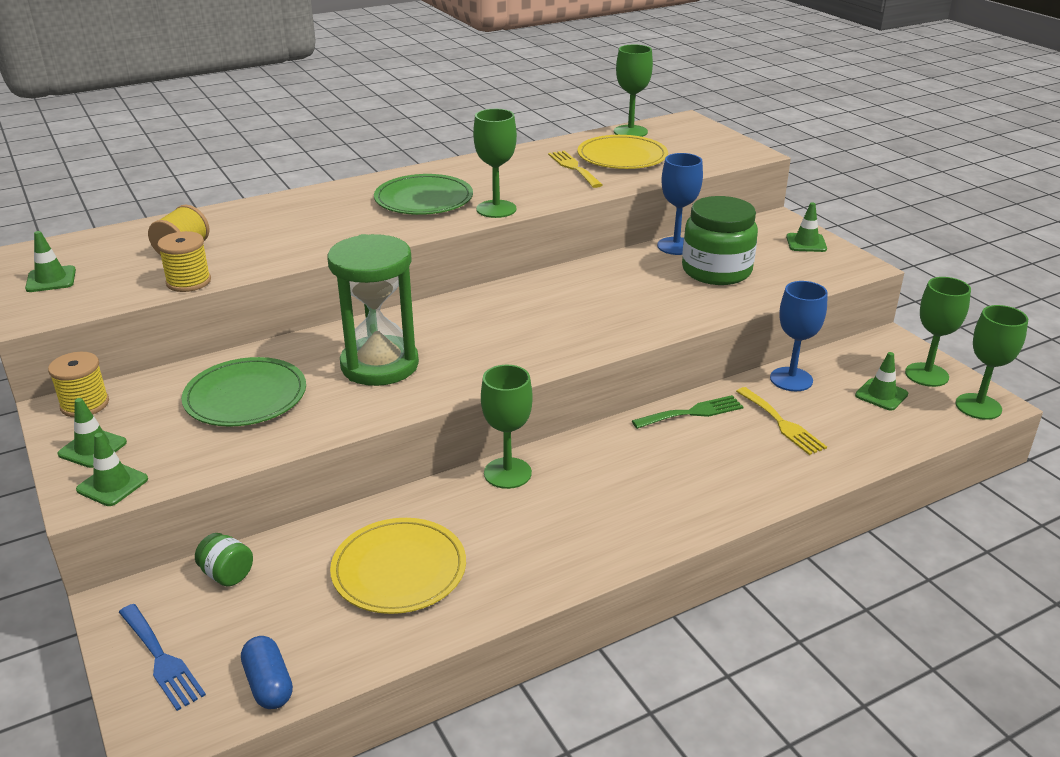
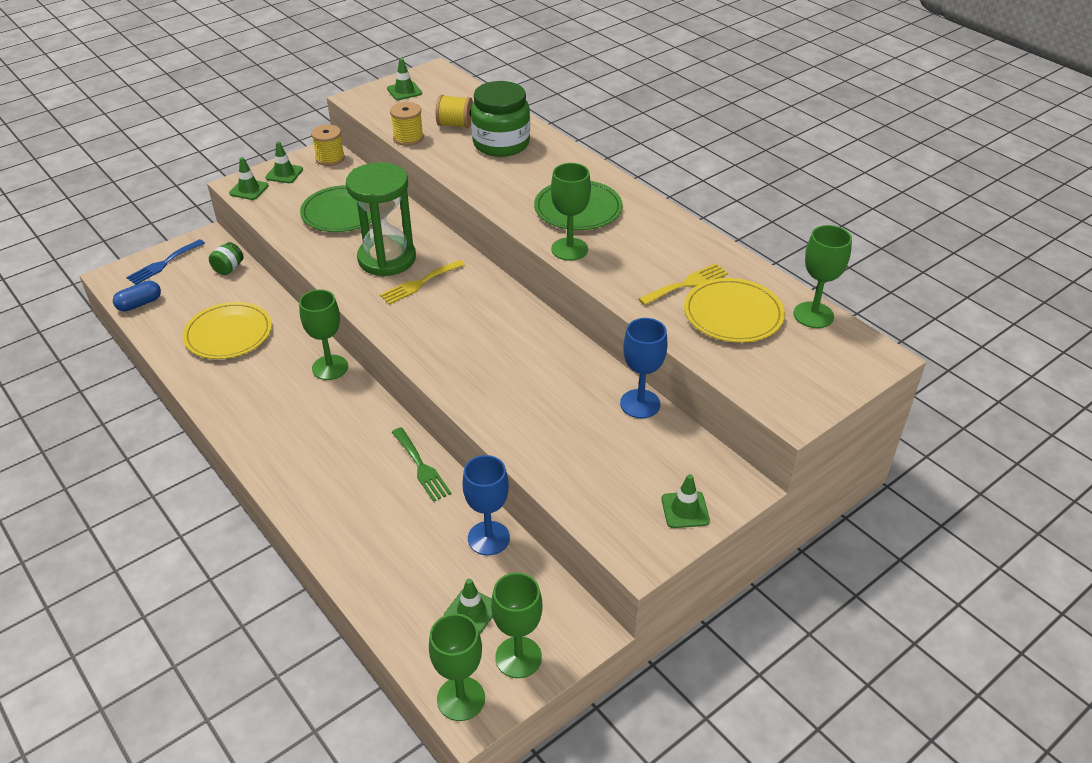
camera: 80 degrees right, 10 degrees up
(716, 271) = (591, 435): green jar -> green jar (501, 143)
(782, 423) = (411, 529): yellow fork -> yellow fork (419, 283)

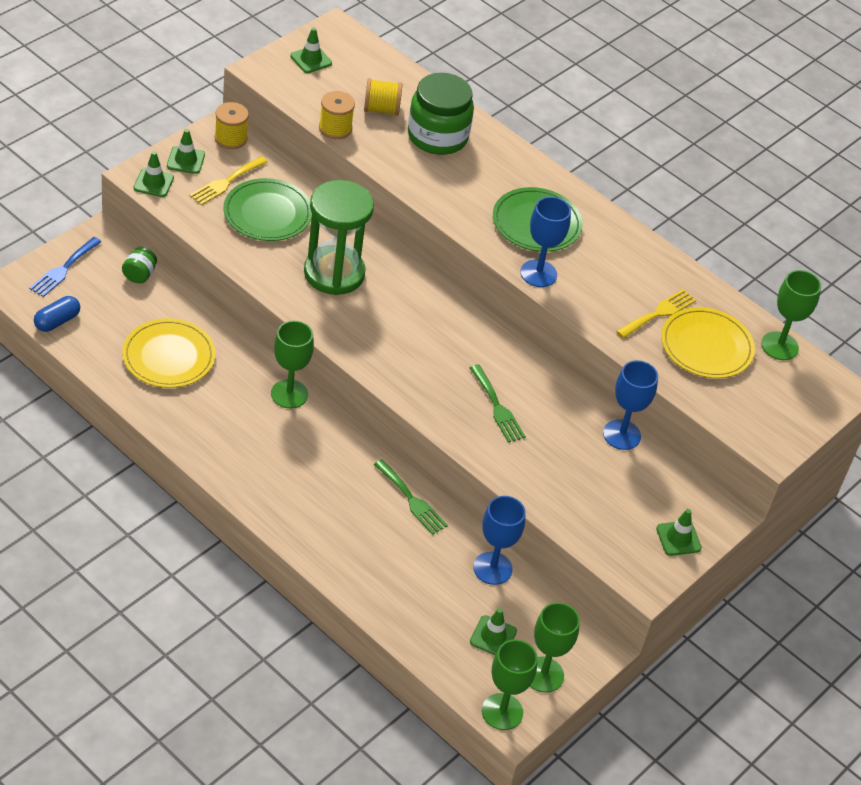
camera: 15 degrees left, 5 degrees up
(419, 283) = (377, 303): yellow fork -> yellow fork (226, 182)
(514, 375) = (497, 407): none -> green fork
(569, 249) = (538, 273): green goblet -> blue goblet

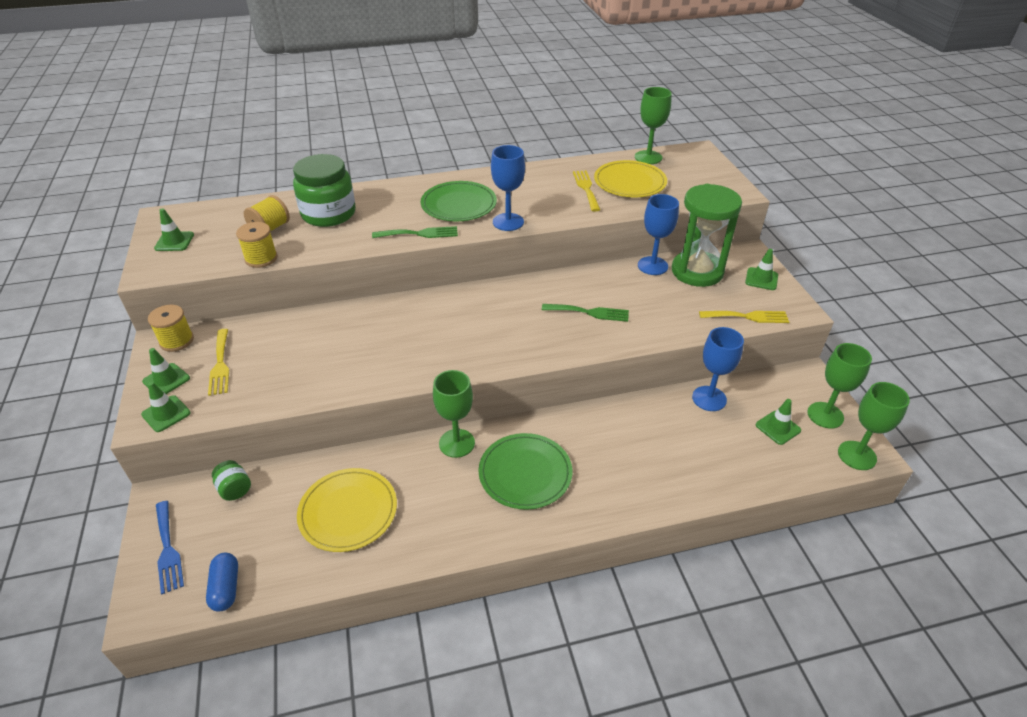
camera: 50 degrees left, 5 degrees down
(267, 213) = (281, 354): green plate -> green plate (525, 473)
(334, 273) = (383, 342): green hourglass -> green hourglass (697, 271)
(412, 500) = (617, 415): green fork -> green fork (419, 234)
(597, 541) = (747, 317): none -> yellow fork

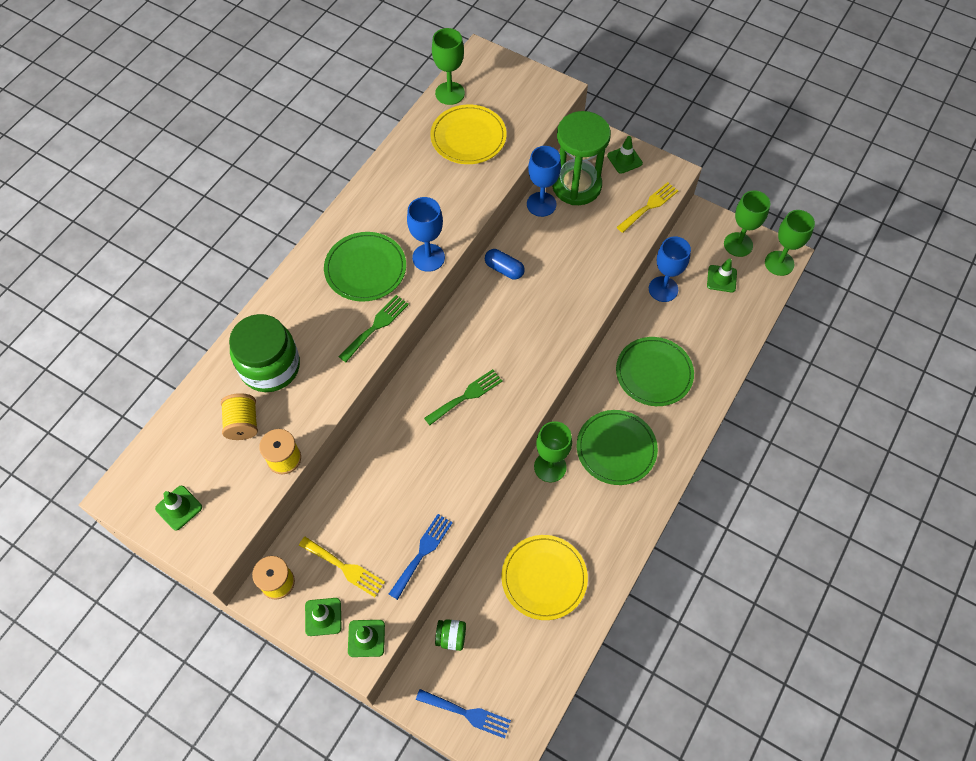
camera: 45 degrees left, 20 degrees up
(226, 588) = (537, 694): blue capsule -> blue capsule (504, 269)
(274, 396) = (422, 552): none -> blue fork
(586, 189) = (443, 171): yellow fork -> none
(589, 312) = (547, 288): green fork -> green fork (466, 396)
(627, 447) = (654, 373): none -> green plate

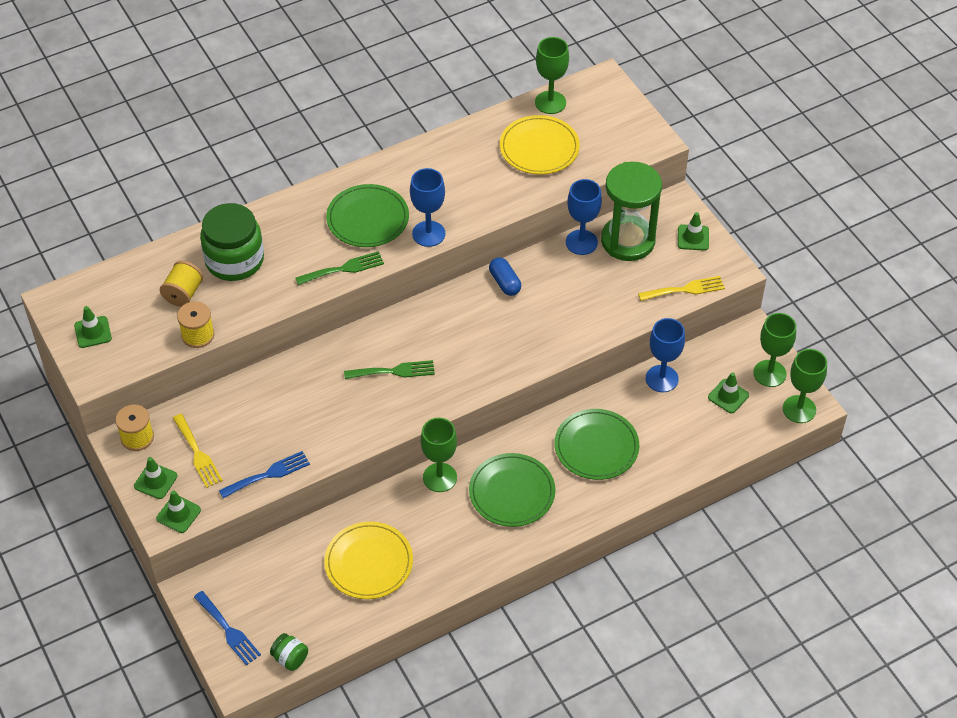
camera: 30 degrees right, 10 degrees down
(451, 637) = (256, 567): green jar -> green jar (290, 658)

